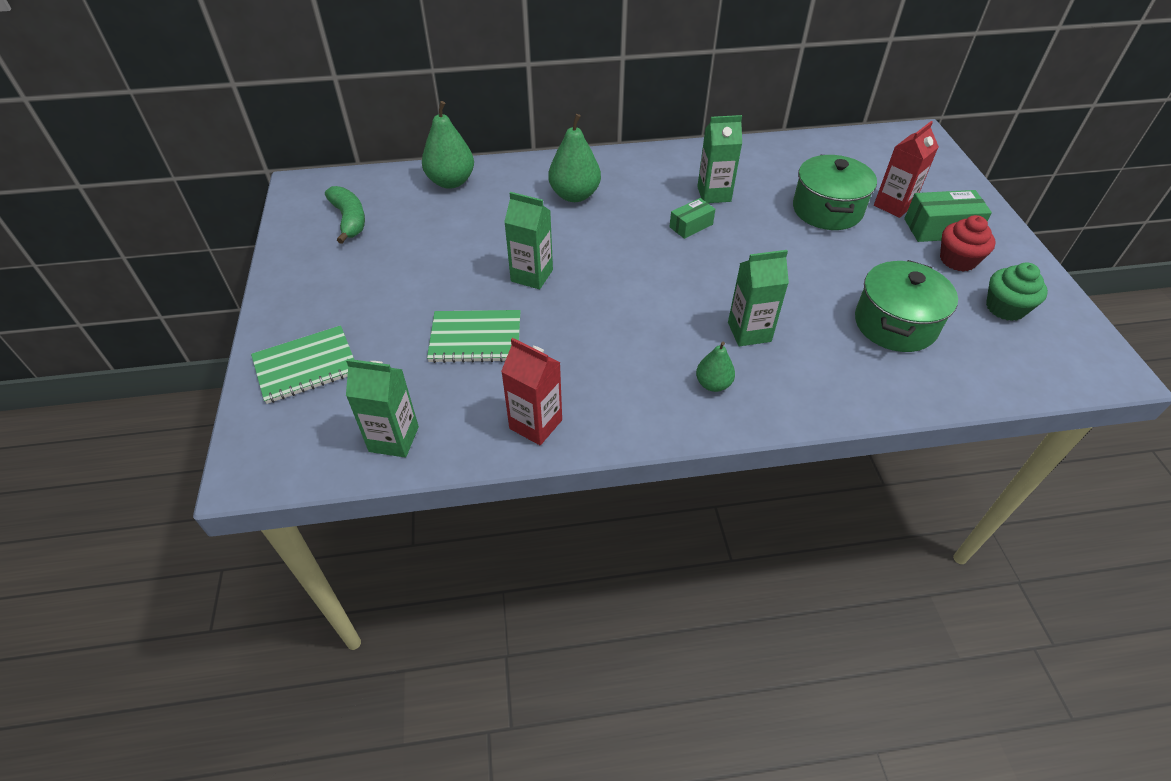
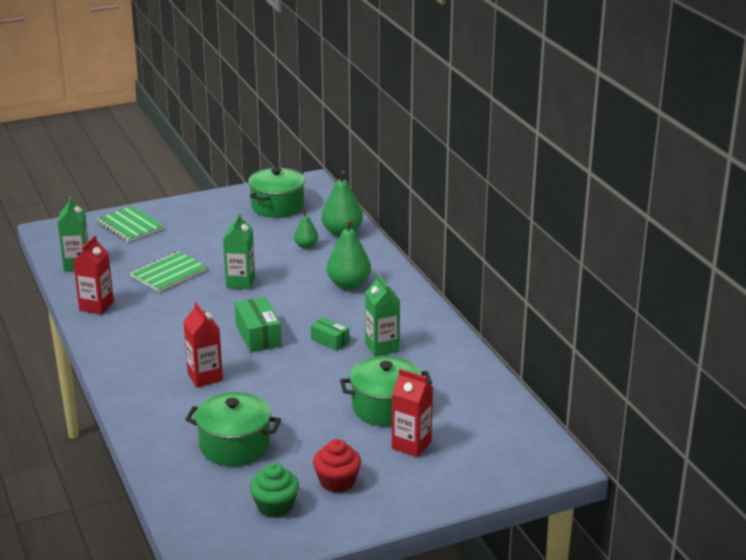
camera: 75 degrees right, 20 degrees down
(349, 220) = (277, 206): green banana -> green pot
(475, 338) = (168, 273): green notebook -> green notebook turned 60 degrees clockwise
(713, 384) = (146, 366): green pear -> green pear (306, 246)
(749, 332) = (205, 377): green carton -> red carton
(940, 228) = (384, 473): green box -> green box (258, 335)

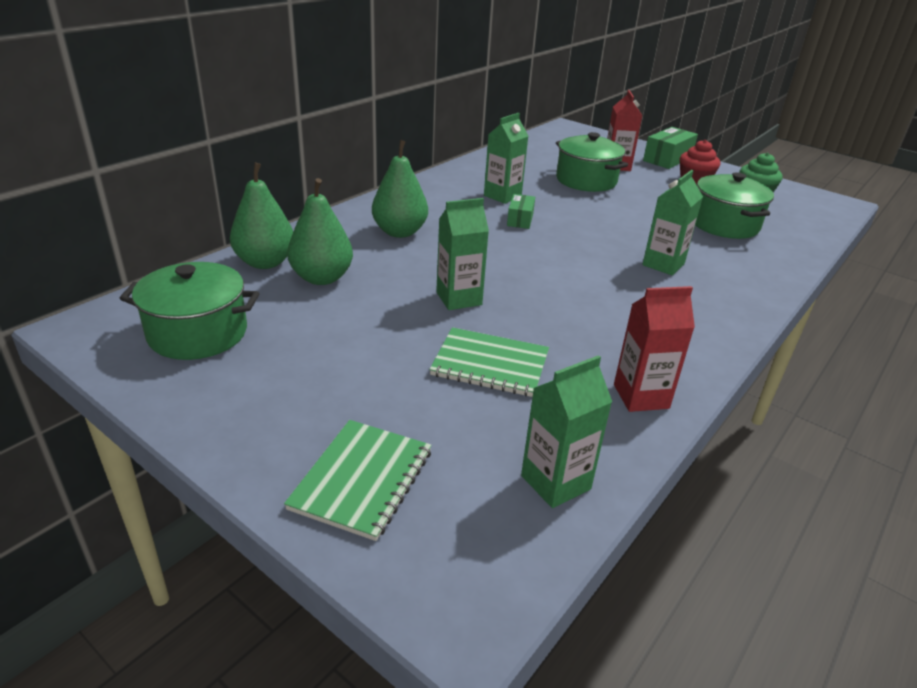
camera: 120 degrees left, 5 degrees up
(205, 377) = (663, 264): red carton -> green carton
(258, 335) = (556, 256): green box -> green box (667, 159)
(306, 246) = (322, 278): green pear -> green pear, size x1.74

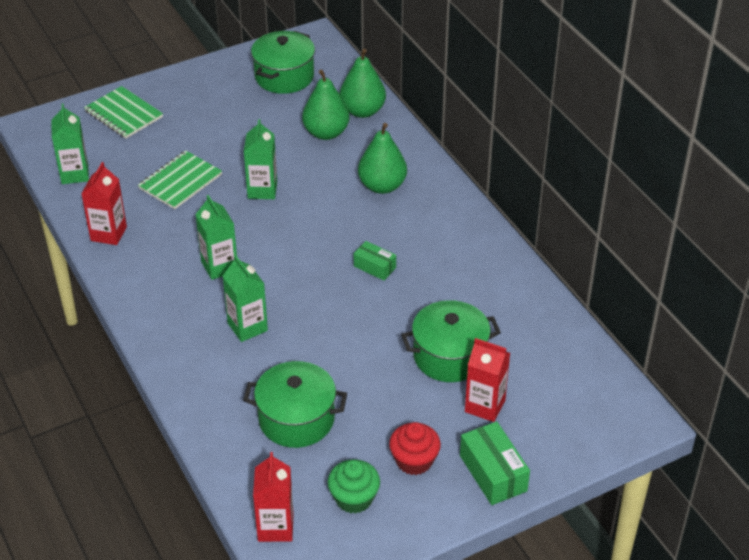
camera: 115 degrees right, 10 degrees up
(502, 196) = (432, 273): green carton -> green carton (219, 266)
(820, 216) = (275, 527): none -> red carton

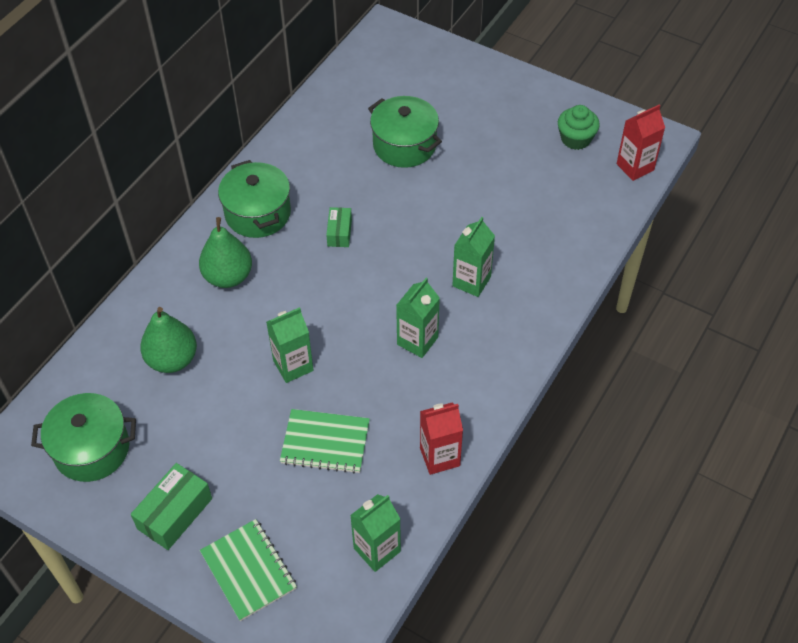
camera: 120 degrees left, 10 degrees up
(123, 114) = (248, 570): green notebook -> green notebook turned 45 degrees counterclockwise
(296, 419) = (537, 202): green pot -> green pot (258, 213)
(362, 111) = (118, 347): green pear -> none
(414, 460) = (517, 123): red cupcake -> none
(485, 406) = (437, 107): red carton -> none
(493, 473) = (493, 81): green box -> green box (175, 513)

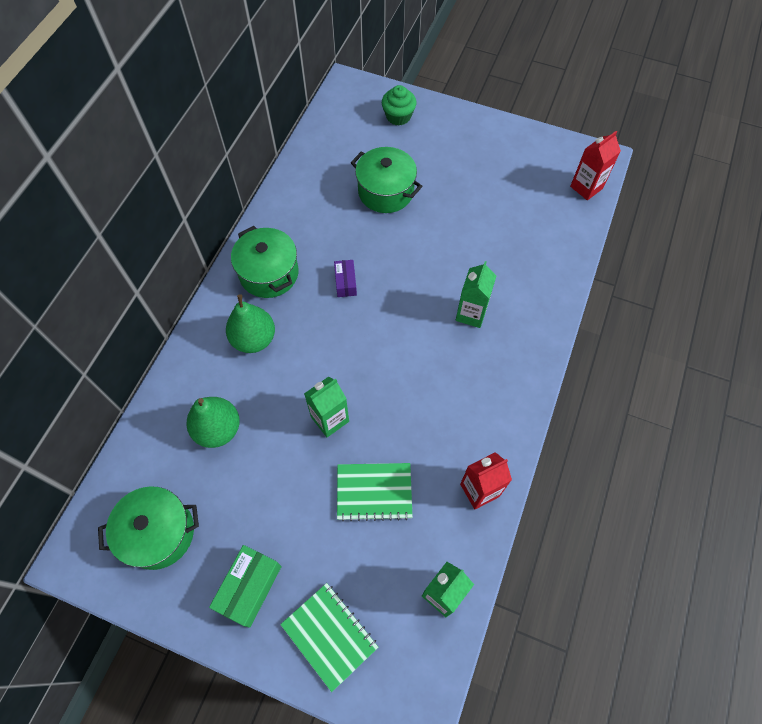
camera: 10 degrees left, 10 degrees up
(339, 233) = (345, 282): green box -> purple box
(417, 341) = (436, 378): green carton -> none
(576, 139) = (531, 168): green cupcake -> green cupcake (398, 116)

